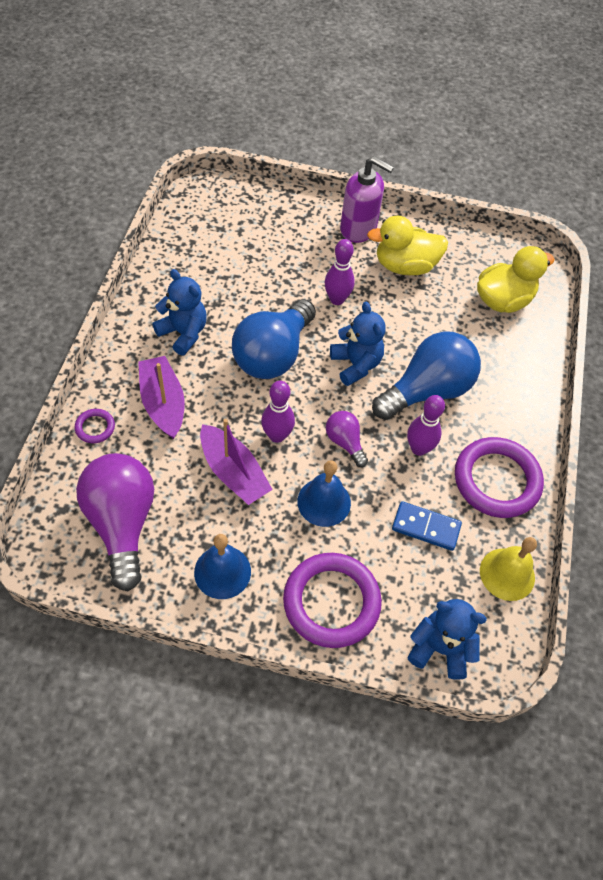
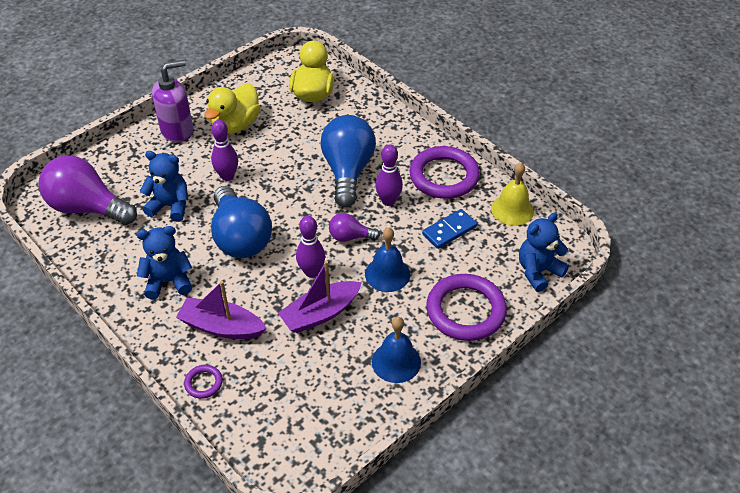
camera: 50 degrees left, 10 degrees down
(122, 523) = (306, 406): purple light bulb -> purple light bulb (88, 208)
(233, 472) = (320, 313): purple boat -> purple boat turned 150 degrees clockwise
(356, 364) = (292, 196): blue teddy bear -> blue teddy bear (170, 206)

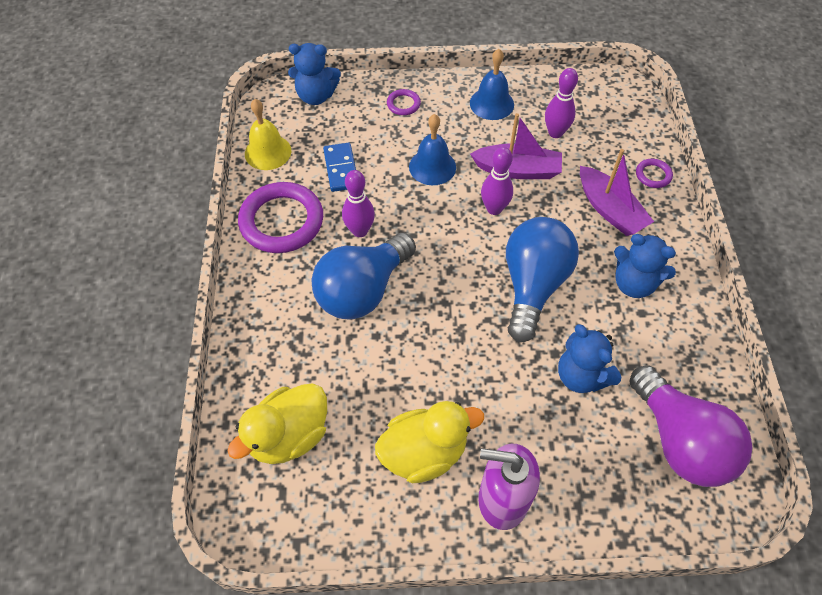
camera: 140 degrees left, 10 degrees up
(227, 176) = (492, 374): purple bowling pin -> purple bowling pin (555, 133)
(350, 237) = (430, 219): purple light bulb -> none
(449, 230) = (341, 169): blue domino -> blue domino turned 75 degrees clockwise
(465, 311) = (403, 104): purple ring -> purple ring, size x0.45

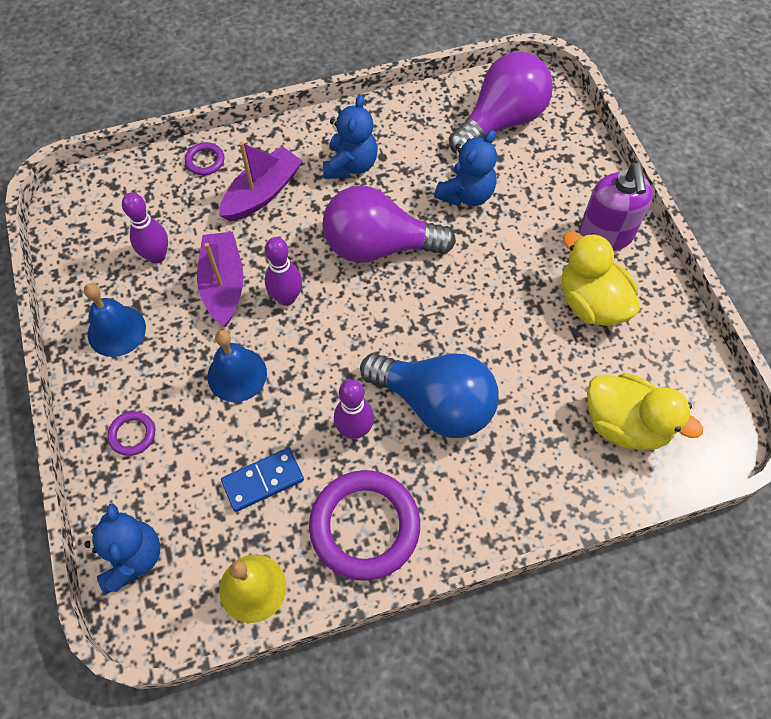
camera: 105 degrees left, 5 degrees up
(533, 285) = (378, 246): blue light bulb -> purple light bulb

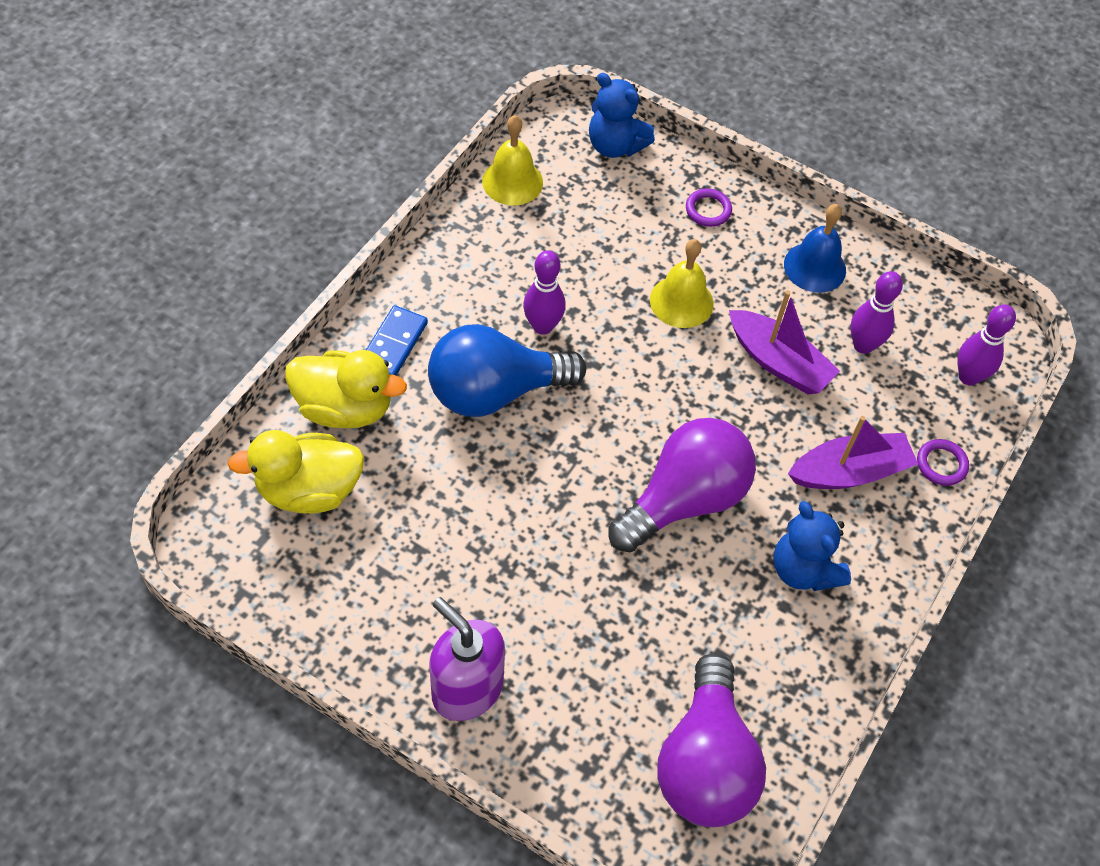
camera: 135 degrees right, 5 degrees down
(237, 374) = (681, 301): blue bell -> yellow bell
(262, 193) = (849, 472): purple boat -> purple boat turned 105 degrees counterclockwise
(263, 481) = (576, 245): blue domino -> blue domino (393, 345)
(287, 298) = (712, 390): purple bowling pin -> purple bowling pin (968, 377)
(364, 526) = (468, 267): purple ring -> none
(466, 194) = (655, 626): blue teddy bear -> none
(591, 302) = (425, 592): yellow duck -> yellow duck (345, 408)

